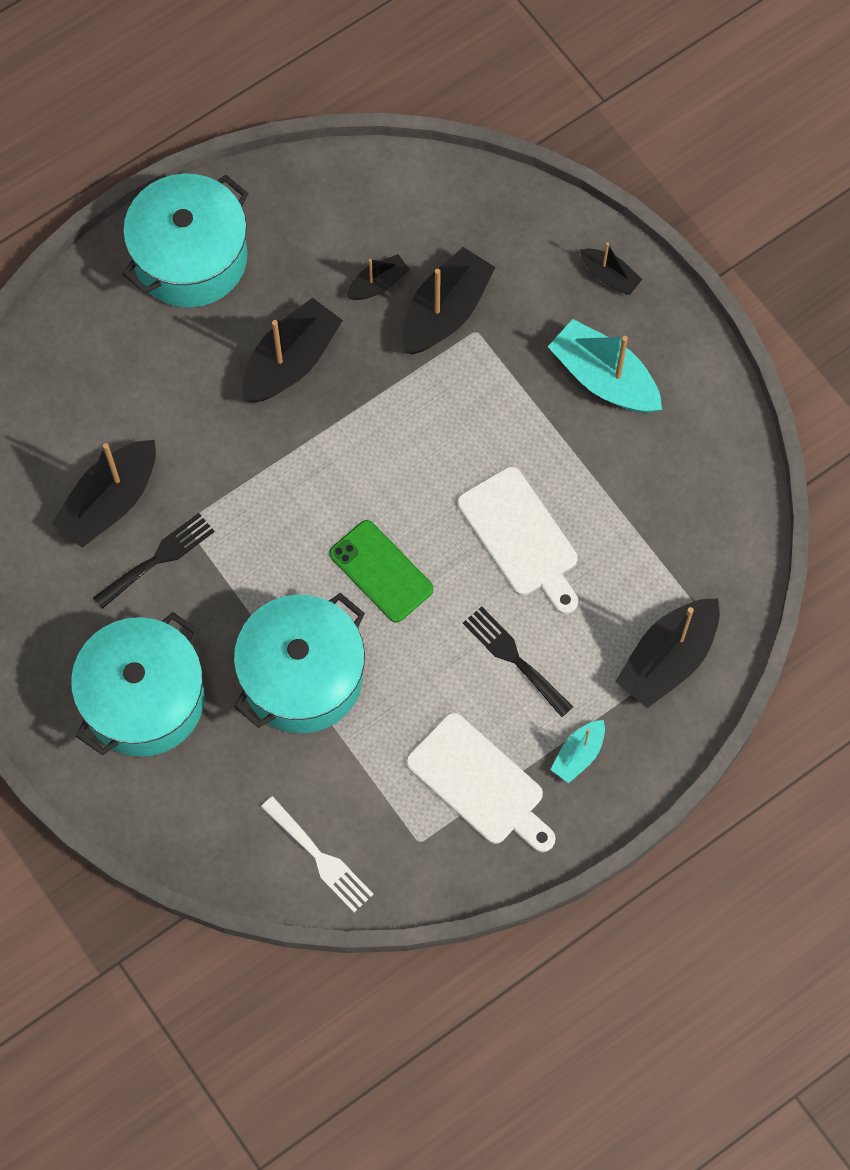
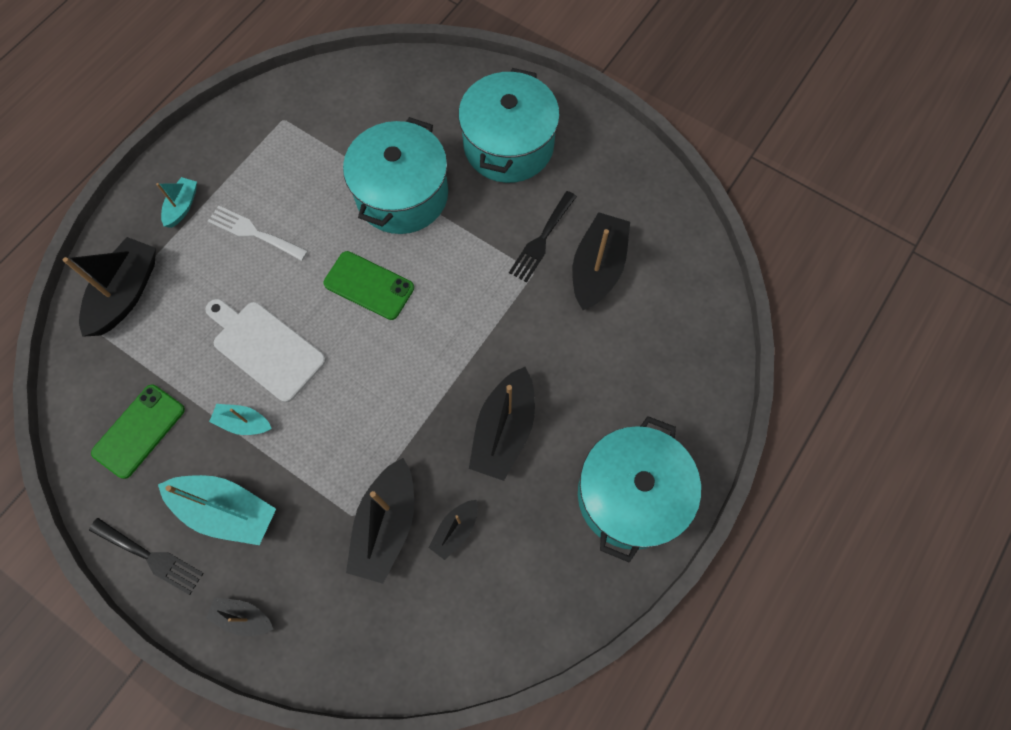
camera: 160 degrees right, 0 degrees up
(320, 858) = (348, 90): white fork -> white fork (253, 232)
(480, 783) = (250, 166): white cutting board -> none
(514, 658) = (247, 256): black fork -> black fork (151, 557)
(565, 462) = (243, 423): none -> turquoise boat
(680, 491) = (139, 431): none -> green phone

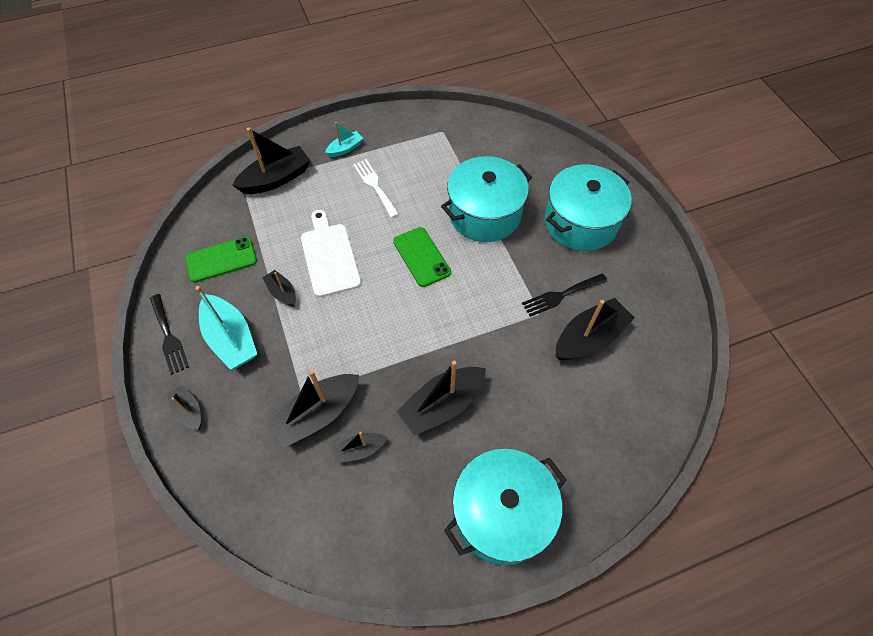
camera: 35 degrees right, 10 degrees down
(243, 423) = (282, 292): turquoise boat -> black boat

